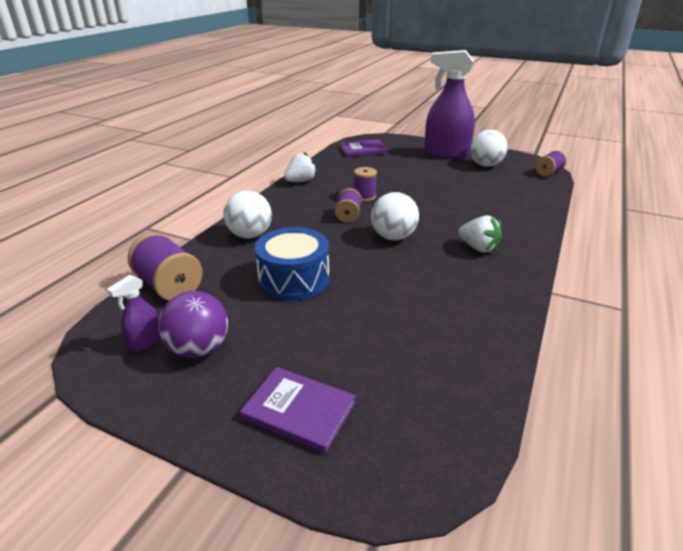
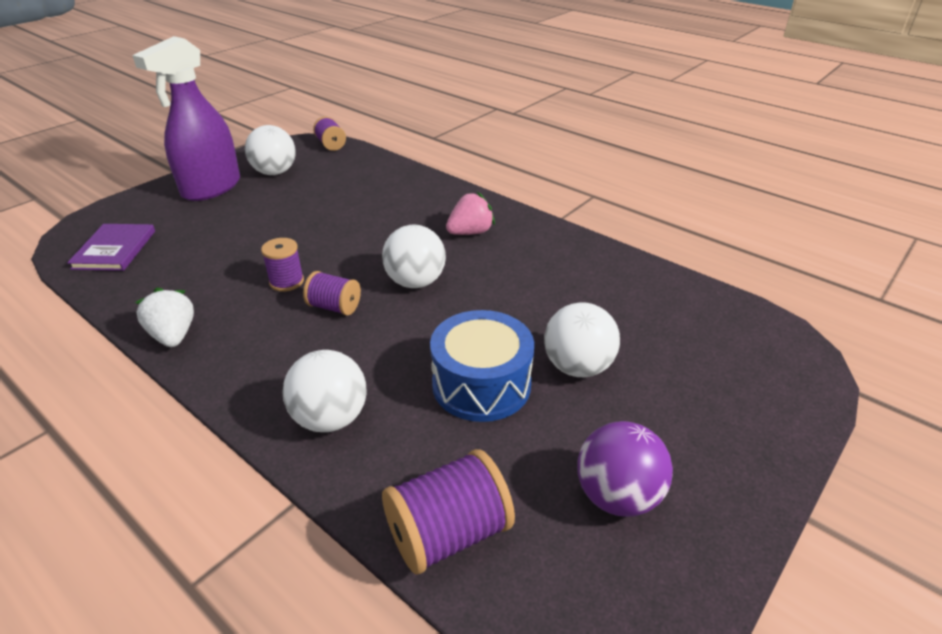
camera: 75 degrees left, 5 degrees up
(145, 342) = (594, 563): purple spray bottle -> none
(299, 410) = (725, 412): purple book -> none
(329, 320) = (577, 367): none -> white ball
(478, 248) = (470, 232): white strawberry -> pink strawberry

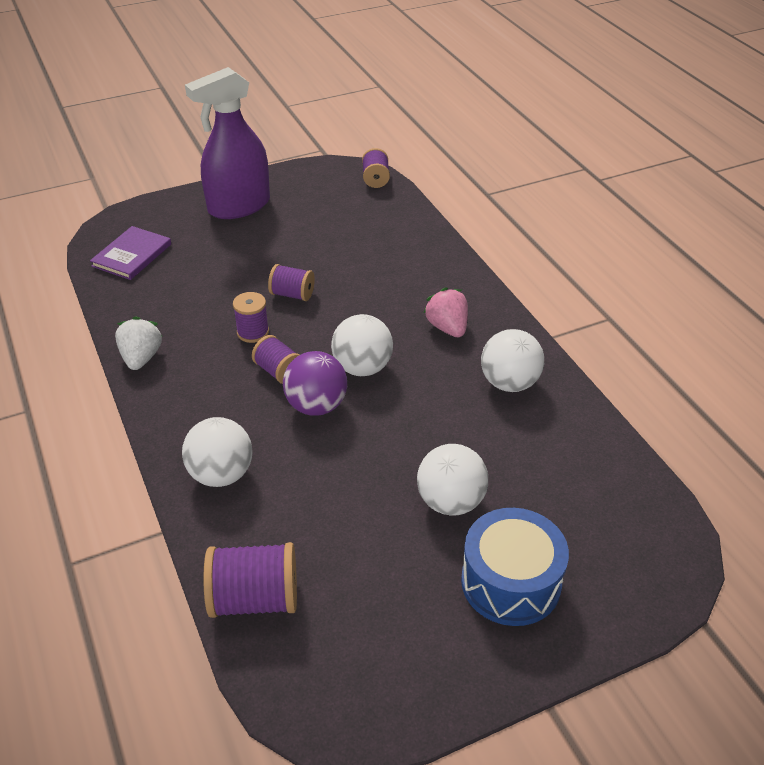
camera: 25 degrees right, 5 degrees up
(275, 172) = (304, 202): white ball -> white ball (509, 383)
(308, 242) = (292, 294): none -> purple spool
(470, 232) = (447, 328): pink strawberry -> pink strawberry turned 105 degrees counterclockwise
(481, 384) = (356, 488): blue drum -> blue drum (511, 582)
(617, 496) = (401, 623): purple ball -> purple ball (316, 406)

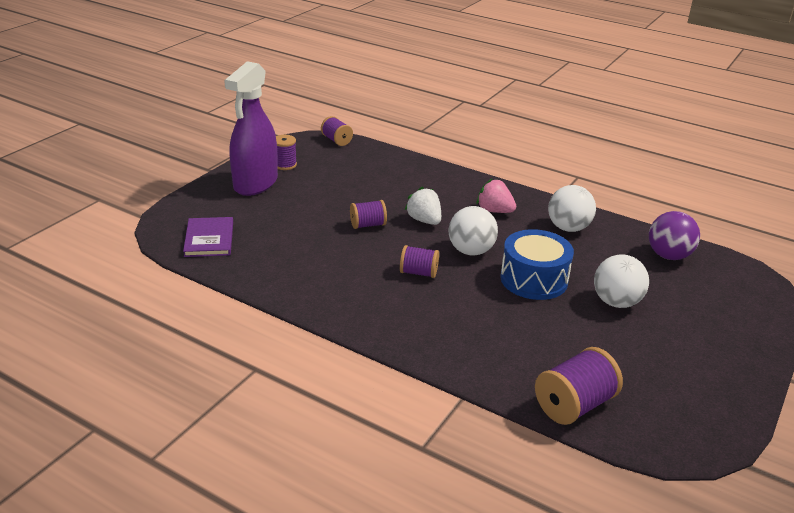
camera: 35 degrees left, 10 degrees down
(141, 358) = (306, 300): white strawberry -> white strawberry (424, 220)
(221, 474) = (459, 346): white ball -> none
(253, 332) = (370, 256): purple spool -> purple spool (285, 165)
(316, 406) = (470, 283): purple ball -> purple ball (668, 255)
(511, 582) = (699, 328): blue drum -> blue drum (534, 279)

